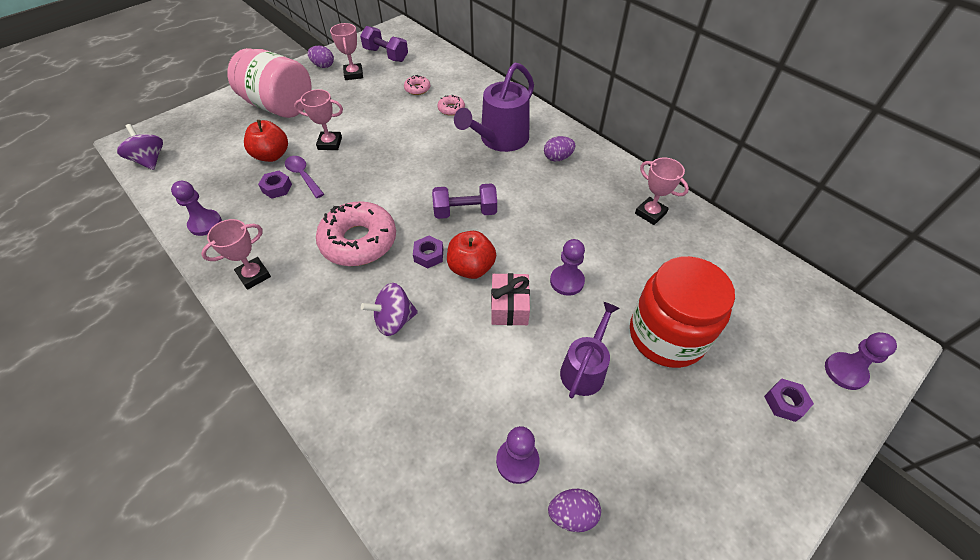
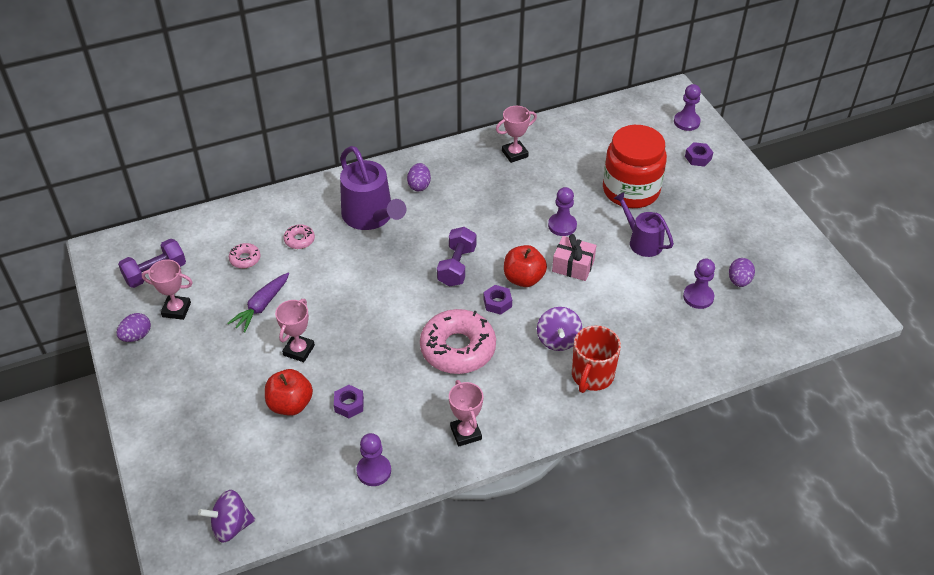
camera: 70 degrees left, 5 degrees down
(279, 106) = (198, 388): pink jar -> none
(303, 176) = (341, 380): purple spoon -> none
(349, 366) = (592, 376): none -> red mug
(370, 111) = (261, 306): none -> purple carrot

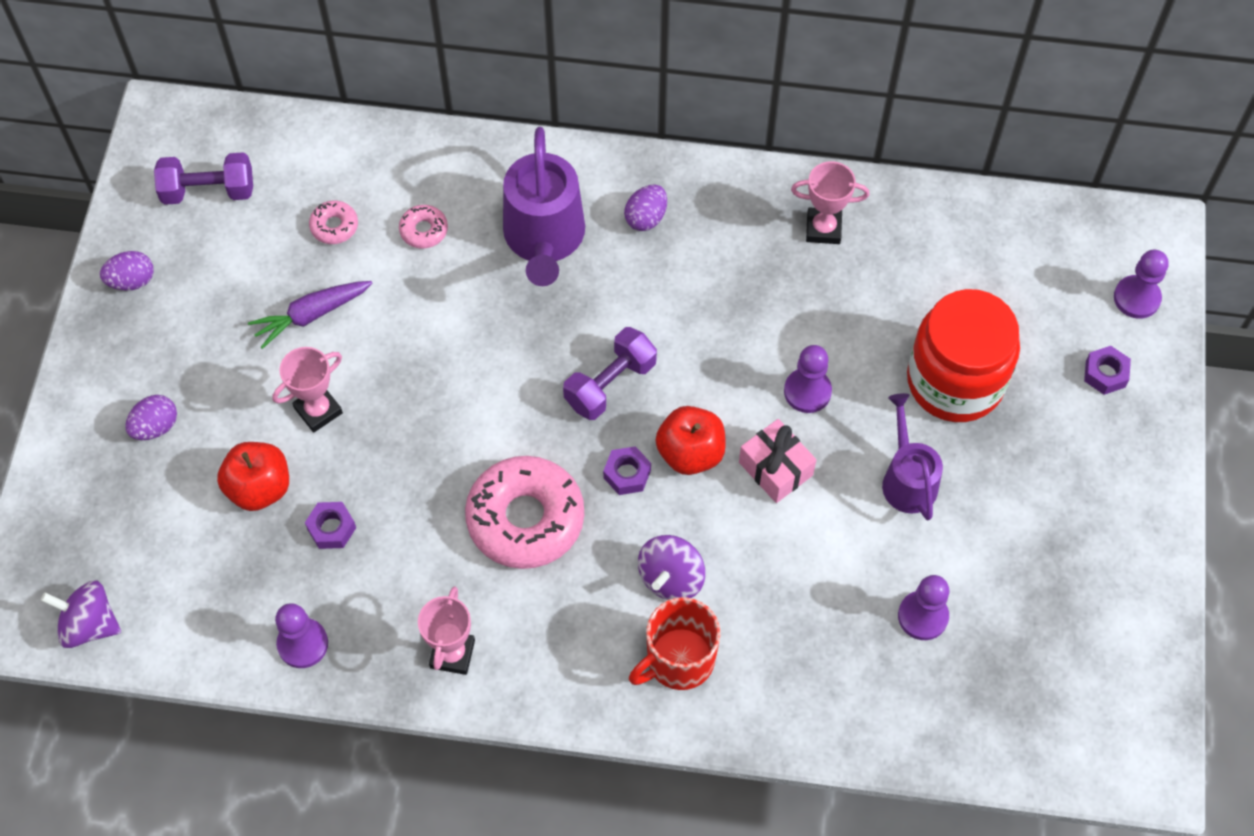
camera: 30 degrees right, 15 degrees up
(176, 310) = (202, 265): pink trophy -> none
(739, 281) = (1005, 622): purple egg -> purple egg (156, 427)

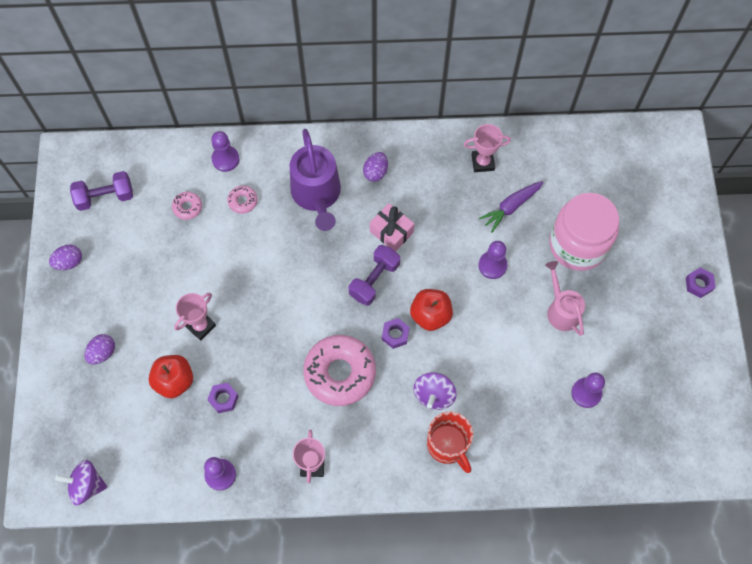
camera: 10 degrees left, 5 degrees up
(311, 315) = (184, 266): purple carrot -> purple carrot (511, 207)
(678, 660) = (448, 445): red mug -> red mug turned 75 degrees counterclockwise
(775, 469) = (483, 316): pink gift -> pink gift (391, 232)
(907, 479) = (561, 310): purple watering can -> pink watering can
(955, 381) = (578, 245): red jar -> pink jar
(1105, 374) = (664, 226): purple nut -> purple nut (698, 284)
(1136, 298) = (673, 176): purple pawn -> purple pawn (225, 159)

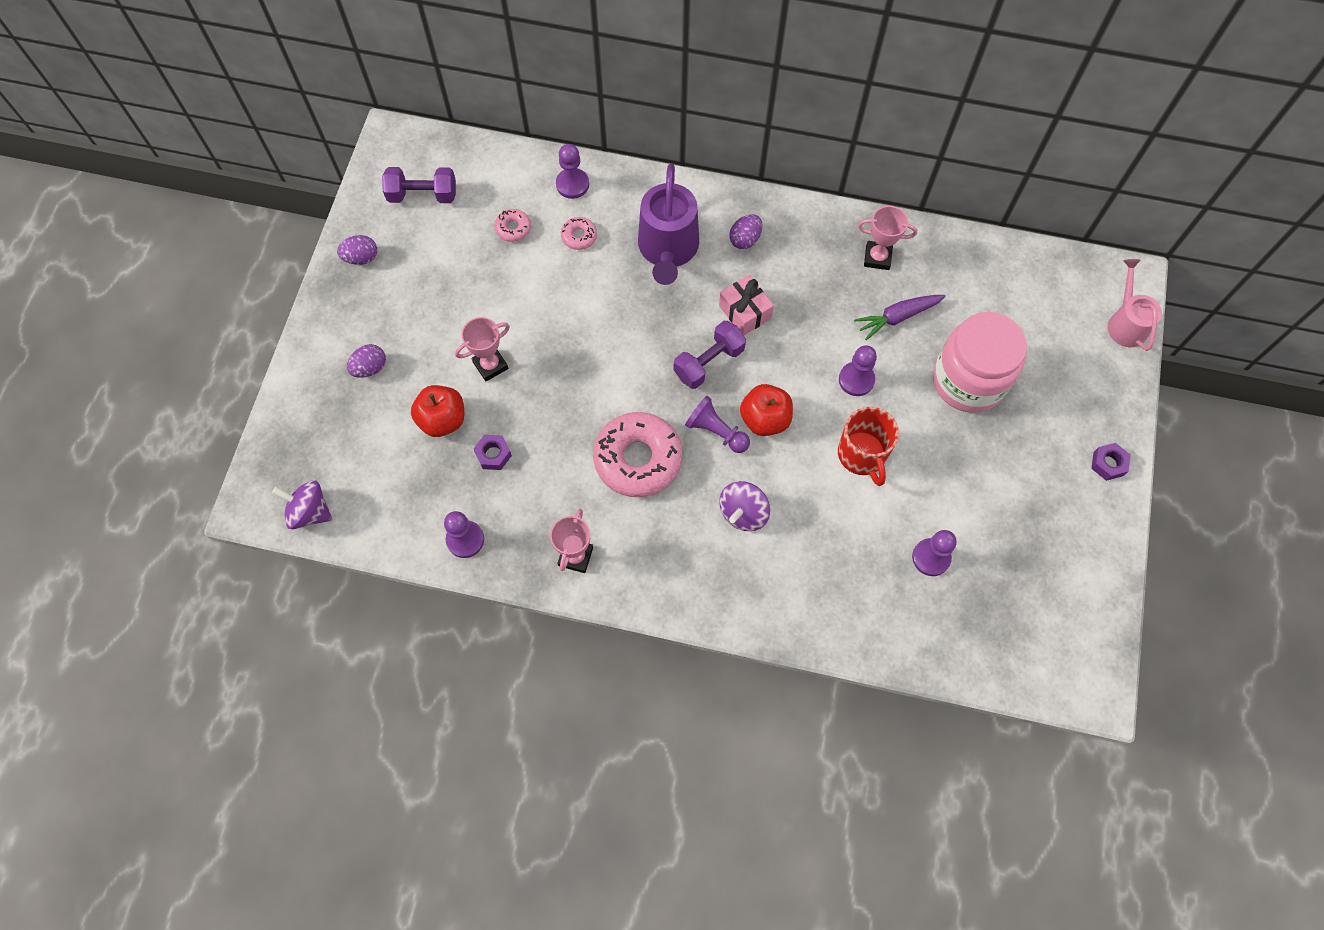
camera: 15 degrees right, 0 degrees up
(395, 335) = (716, 431): purple nut -> purple pawn
(448, 445) = (744, 575): red mug -> red mug (862, 455)
(561, 310) = (927, 452): pink watering can -> pink watering can (1126, 323)

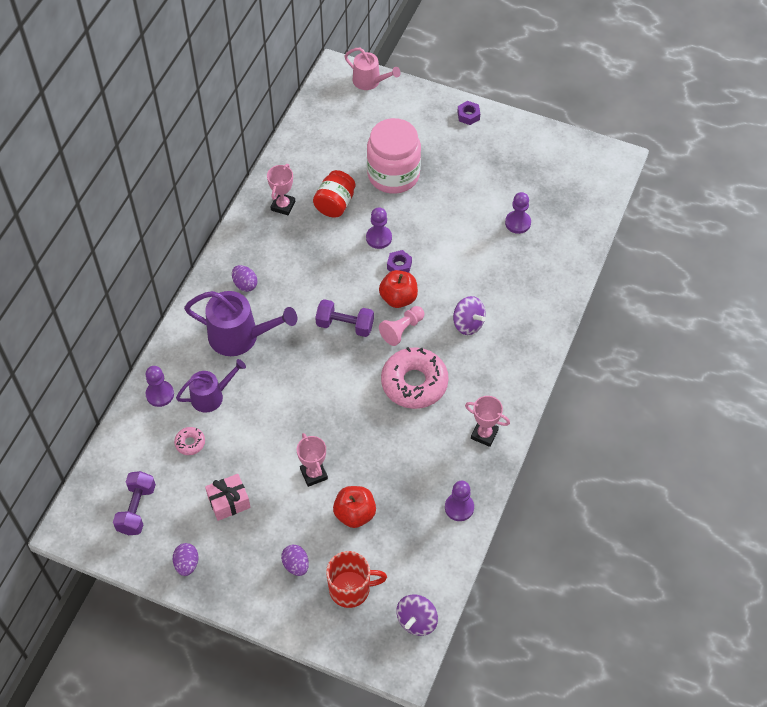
camera: 80 degrees left, 10 degrees down
(493, 454) = (392, 480): purple nut -> purple nut (399, 265)
(579, 236) = (211, 396): pink donut -> purple watering can
(708, 362) = (345, 325): purple dumbbell -> purple dumbbell turned 45 degrees counterclockwise
(716, 431) = (402, 330): purple pawn -> pink pawn
(745, 312) = (308, 295): pink gift -> pink gift (229, 502)
(862, 455) = (437, 246): red mug -> red mug (351, 589)
(897, 317) = (335, 204): purple carrot -> red jar
(1126, 323) = (369, 81): pink watering can -> pink watering can turned 150 degrees counterclockwise

